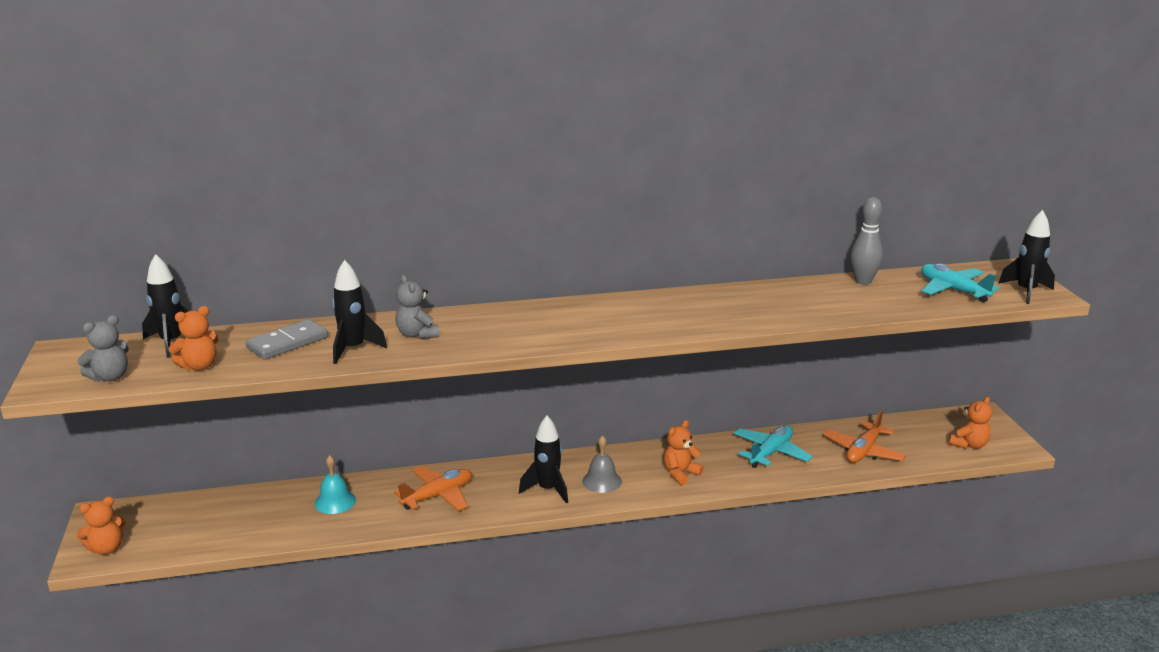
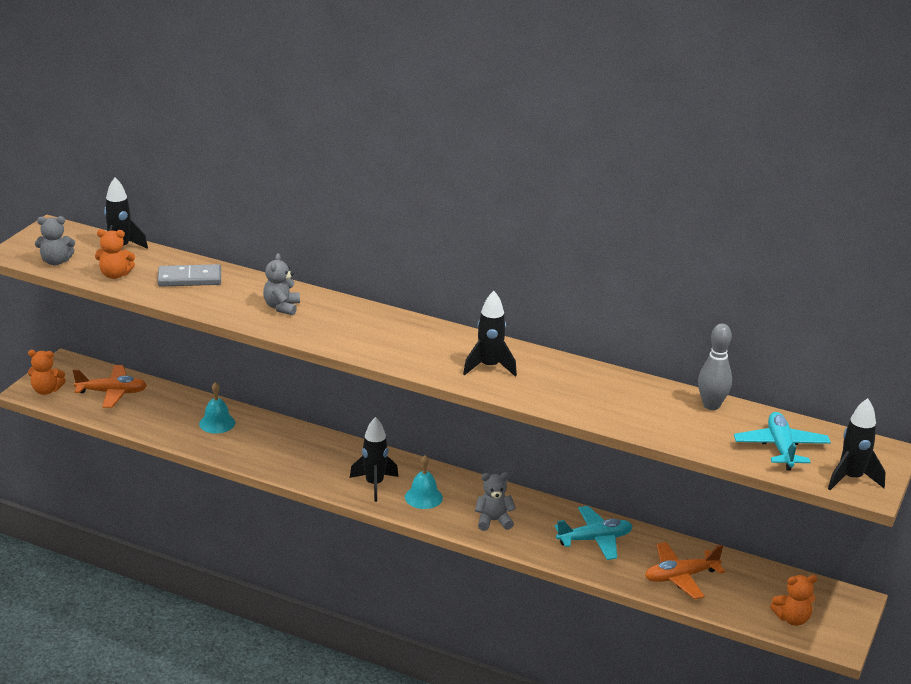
camera: 35 degrees right, 5 degrees up
(353, 349) = (224, 302): black rocket -> black rocket (489, 367)
(438, 496) = (290, 452): orange plane -> orange plane (112, 393)
(601, 481) = (423, 497): grey bell -> turquoise bell
(680, 474) = (493, 521): orange teddy bear -> grey teddy bear

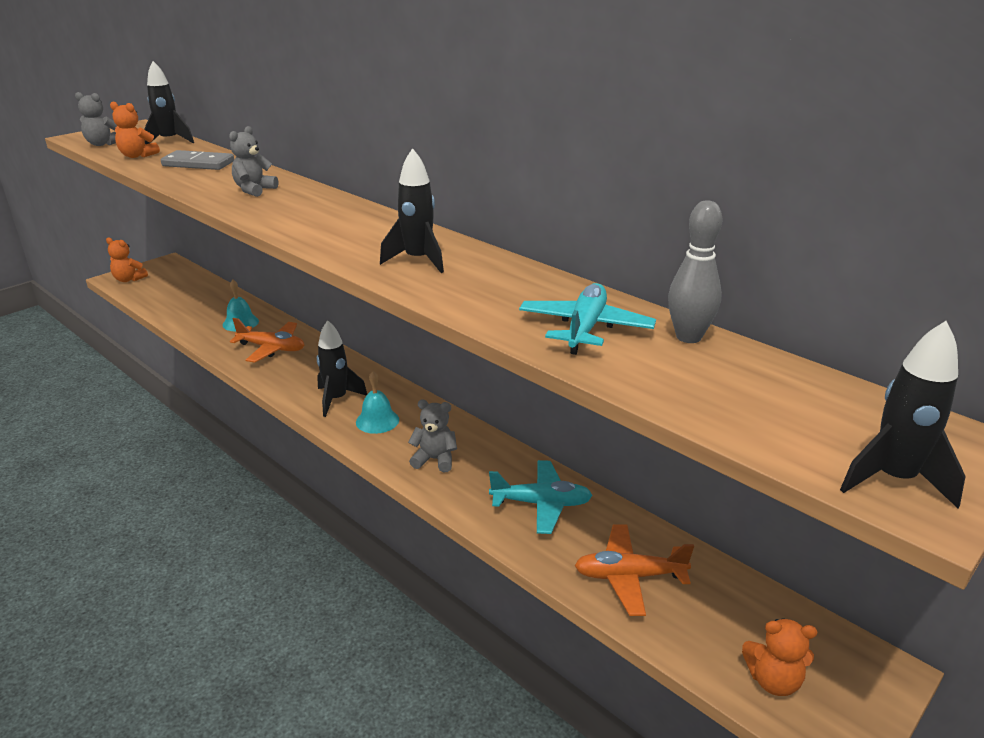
camera: 20 degrees right, 0 degrees up
(112, 393) = (178, 288): orange plane -> orange plane (272, 348)
(781, 448) = (775, 409): turquoise plane -> turquoise plane (585, 328)

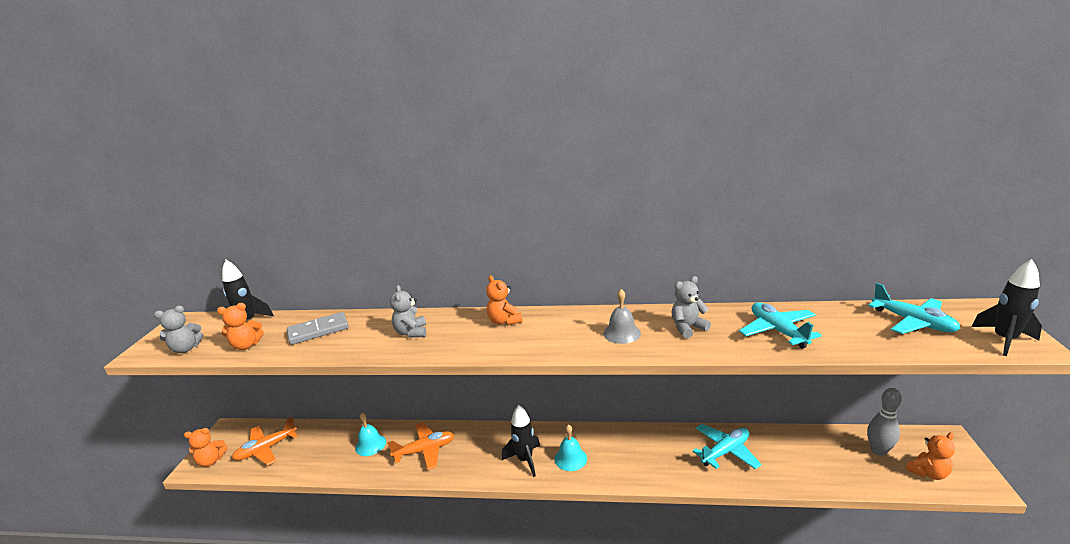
camera: 35 degrees left, 5 degrees down
(340, 210) = (504, 321): none -> orange teddy bear
(418, 261) = (621, 333): black rocket -> grey bell
(435, 459) = (638, 462): grey teddy bear -> grey teddy bear (687, 328)
(629, 576) = (815, 463): orange plane -> orange plane (266, 449)
(688, 337) = (821, 312): grey bowling pin -> grey bowling pin (878, 451)
(795, 400) = (913, 322): none -> turquoise plane

